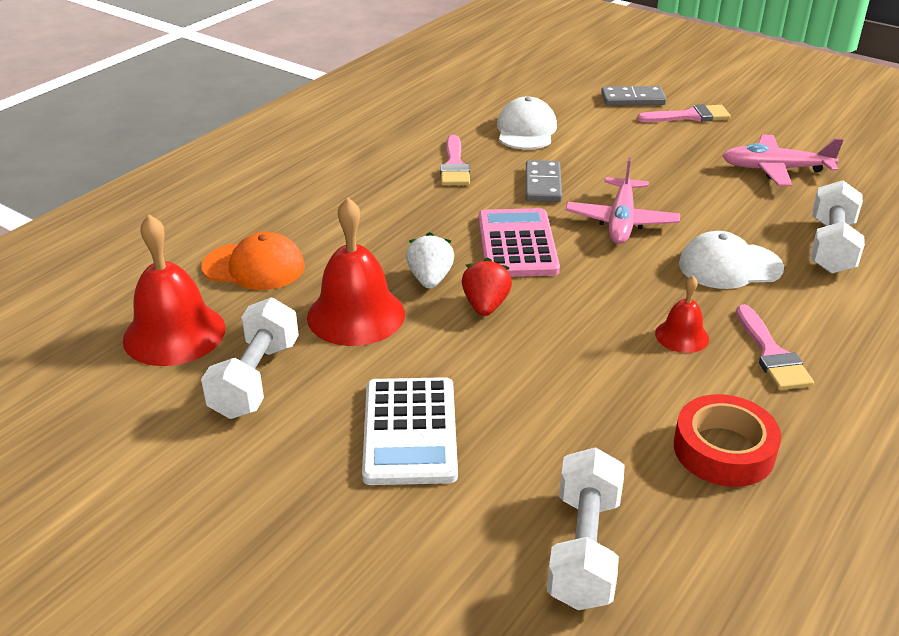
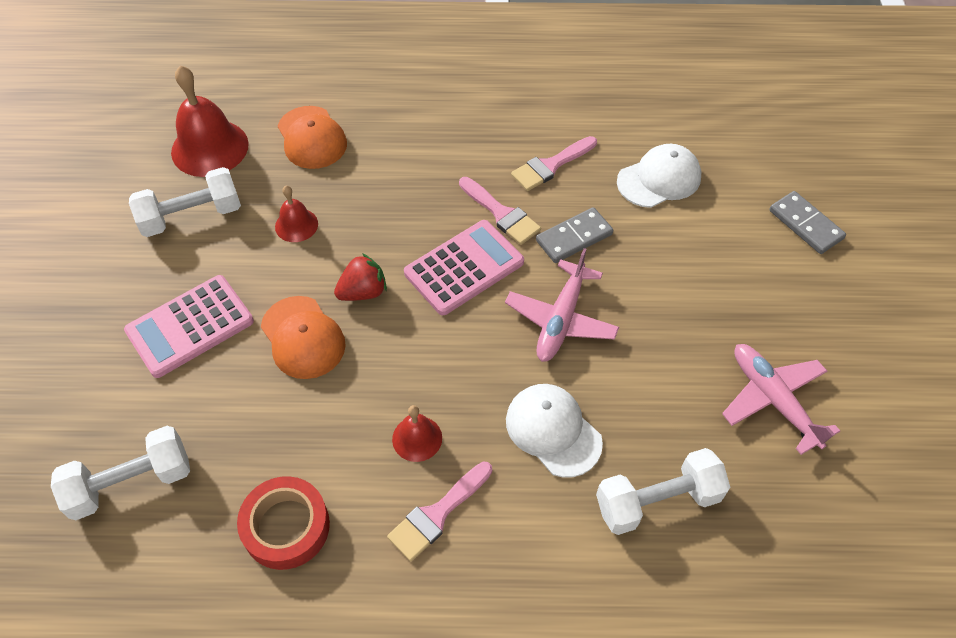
camera: 55 degrees right, 20 degrees up
(356, 315) = (296, 225): red bell -> red bell, size x0.53
(410, 431) = (190, 326): white calculator -> pink calculator
(430, 279) = (372, 241): white strawberry -> none
(503, 360) = (303, 337): none -> orange cap
(621, 221) = (561, 319): pink plane -> pink plane turned 45 degrees counterclockwise
(689, 116) = (816, 284): pink brush -> pink brush (501, 214)

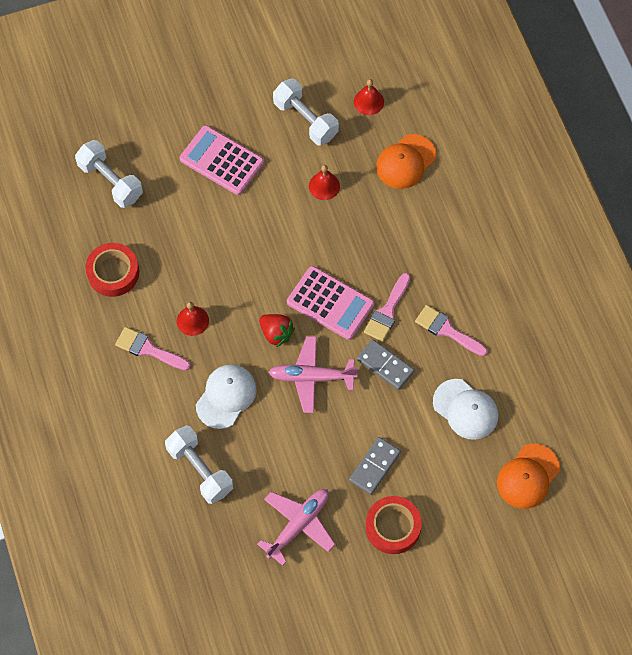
camera: 70 degrees right, 10 degrees up
(210, 148) = (368, 102): red bell -> red bell, size x0.53
(303, 337) = (238, 228): orange cap -> orange cap (528, 476)
(363, 292) = (286, 249): red strawberry -> red strawberry (276, 333)
(797, 295) = (393, 527): none -> red tape
(805, 224) = (463, 522): grey domino -> grey domino (375, 466)

